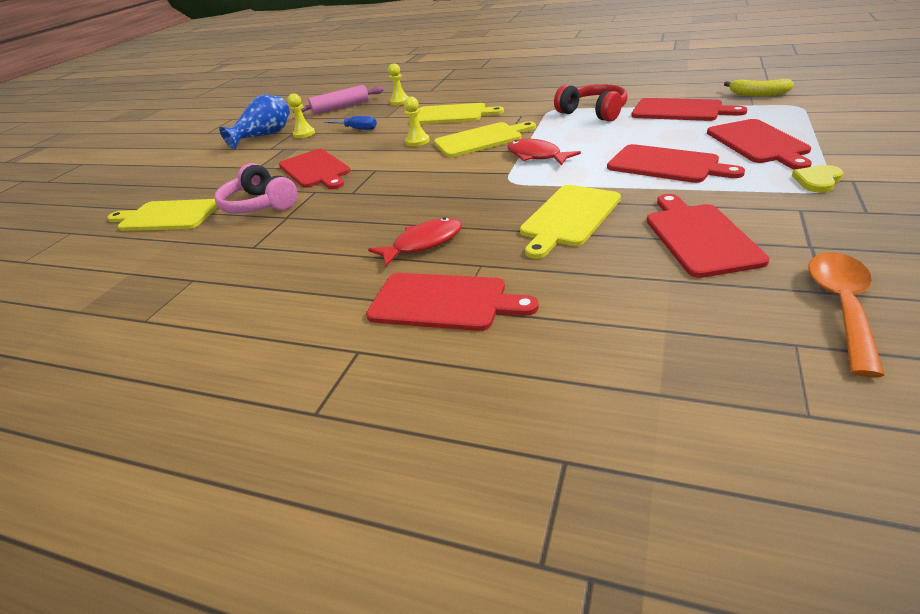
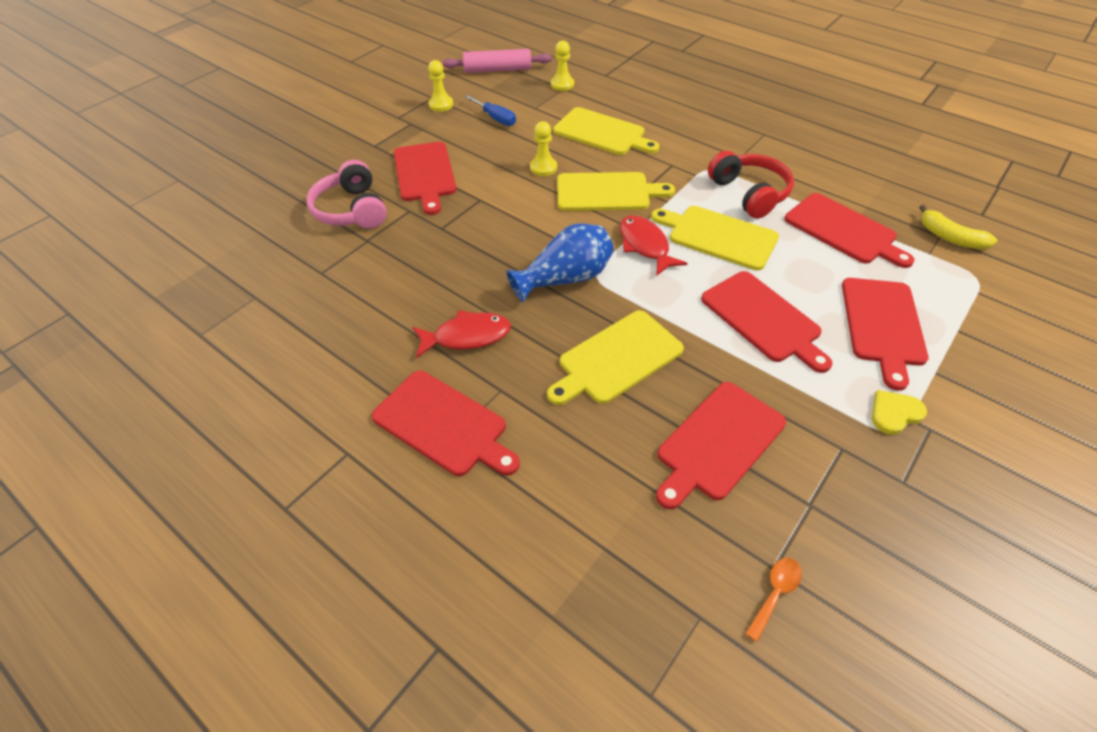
camera: 15 degrees right, 15 degrees up
(166, 216) = (266, 191): yellow cutting board -> yellow cutting board (718, 236)
(264, 136) = (402, 91): blue vase -> blue vase (565, 279)
(699, 237) = (718, 443): red cutting board -> red cutting board turned 150 degrees counterclockwise
(842, 307) = (775, 594): orange spoon -> orange spoon, size x0.53

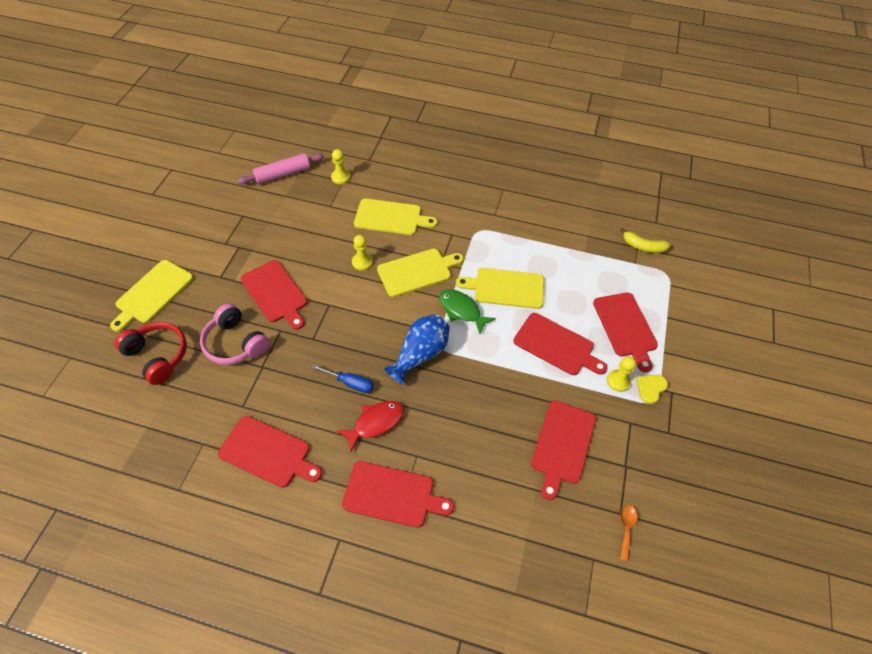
camera: 25 degrees left, 5 degrees up
(441, 105) = (254, 221): yellow pawn -> yellow pawn (618, 381)
(496, 118) = (304, 224): blue screwdriver -> blue screwdriver (350, 383)
(617, 359) = (480, 406): yellow cutting board -> yellow cutting board (152, 293)
(645, 246) = (461, 310): red fish -> green fish
(749, 193) = (512, 245): red headphones -> red headphones (158, 356)
(843, 230) = (580, 260): red cutting board -> red cutting board (268, 453)

